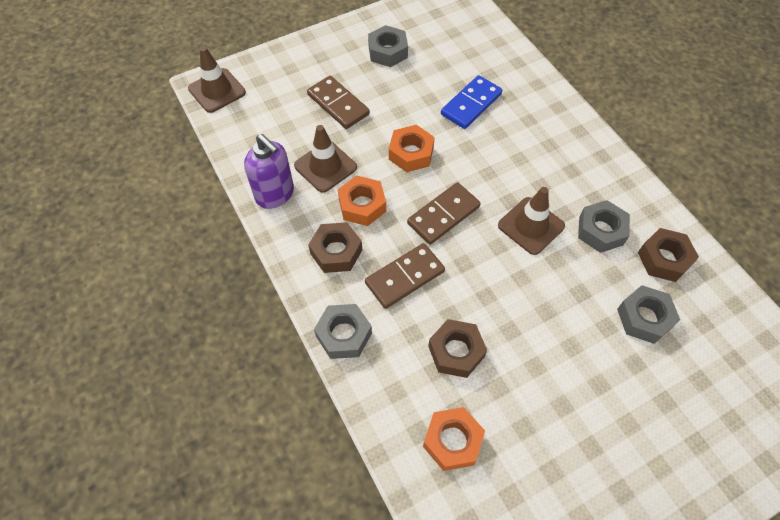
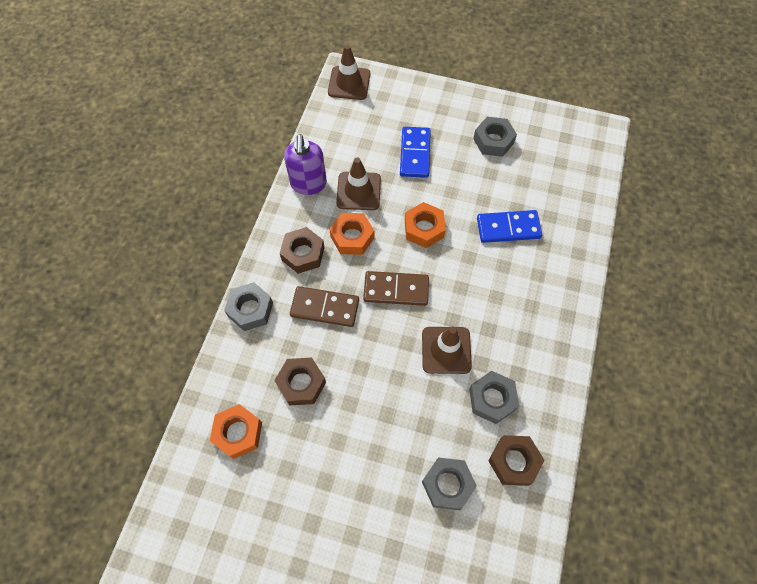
camera: 45 degrees right, 5 degrees up
(338, 104) = (415, 154): brown domino -> blue domino

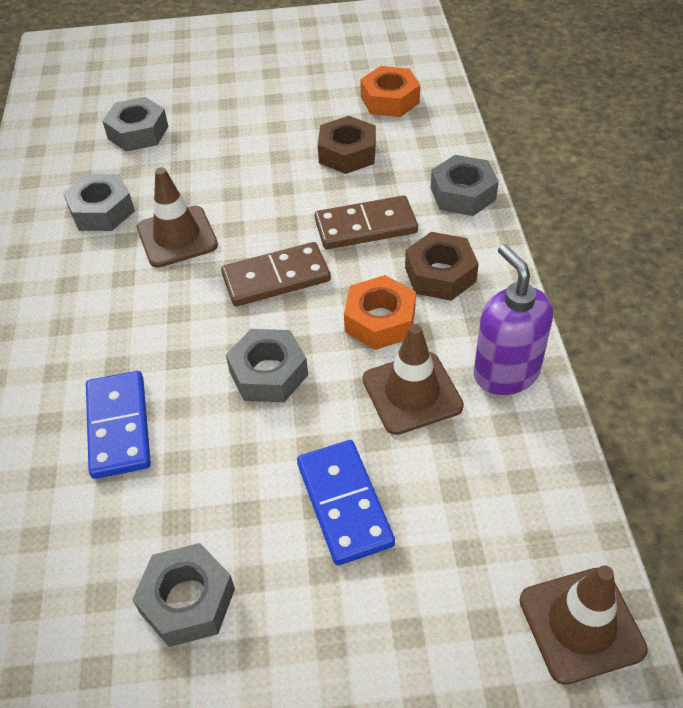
camera: 160 degrees right, 15 degrees down
(424, 228) = (268, 373): orange nut -> grey nut
(508, 228) = (119, 427): blue domino -> blue domino turned 75 degrees counterclockwise
(514, 461) = (64, 169): brown nut -> none

